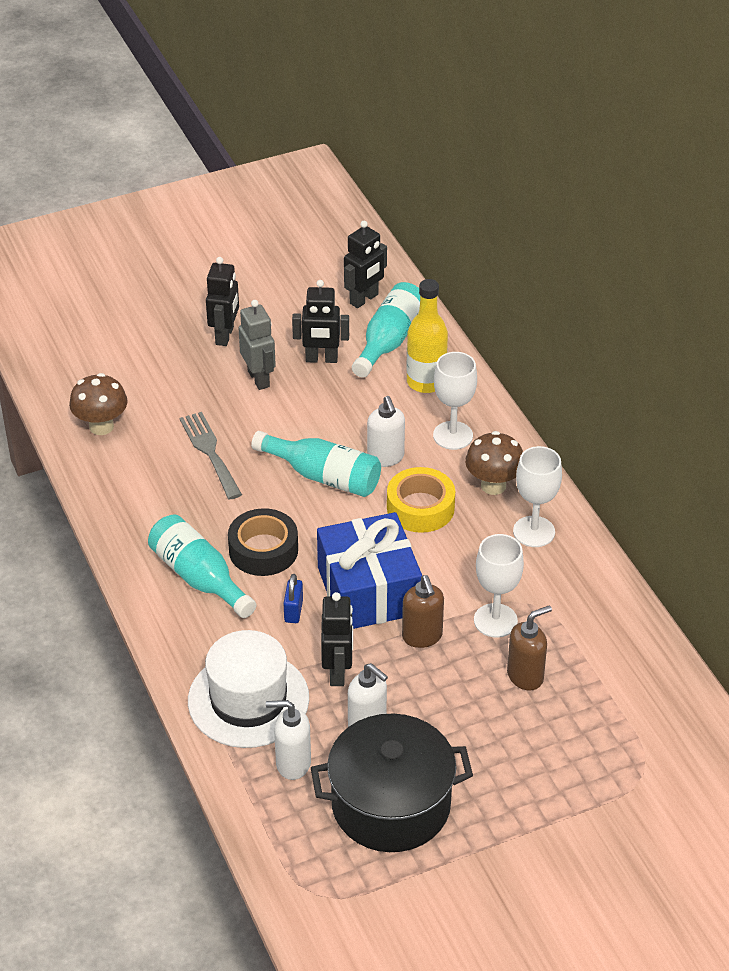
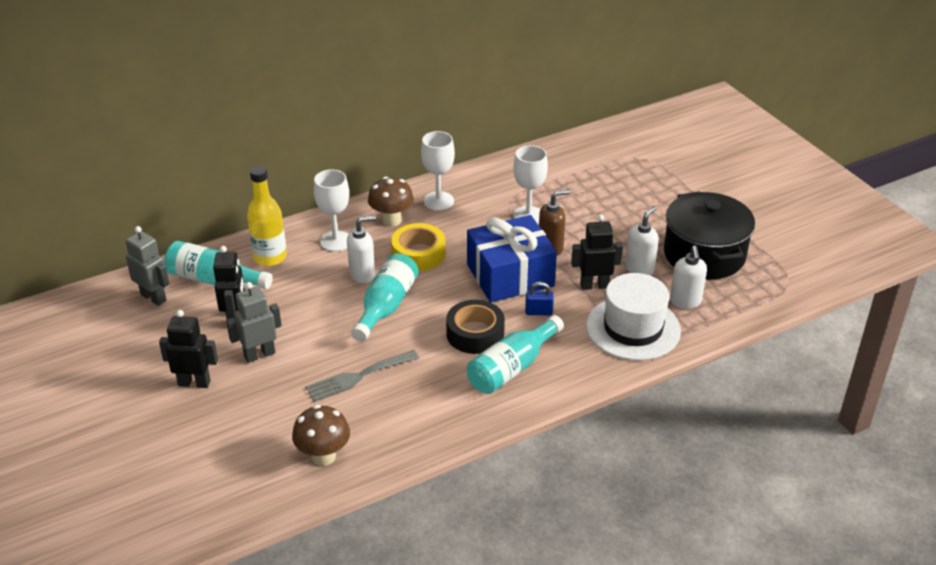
camera: 95 degrees left, 5 degrees down
(364, 299) = (154, 297): black robot -> grey robot
(525, 676) = (576, 202): brown soap dispenser -> none

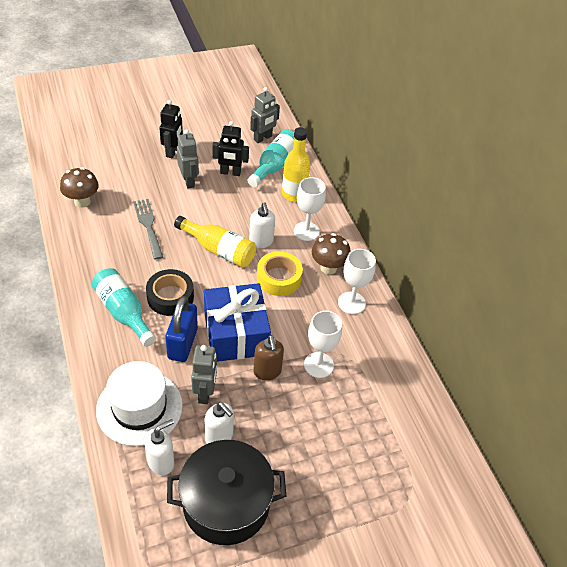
camera: 95 degrees right, 10 degrees up
(386, 306) = (219, 250): turquoise bottle -> yellow bottle
(538, 312) = (182, 343): blue padlock -> blue padlock, size x1.97
(594, 285) = (205, 393): black robot -> grey robot
(685, 301) = (161, 462): white soap dispenser -> white soap dispenser turned 135 degrees clockwise

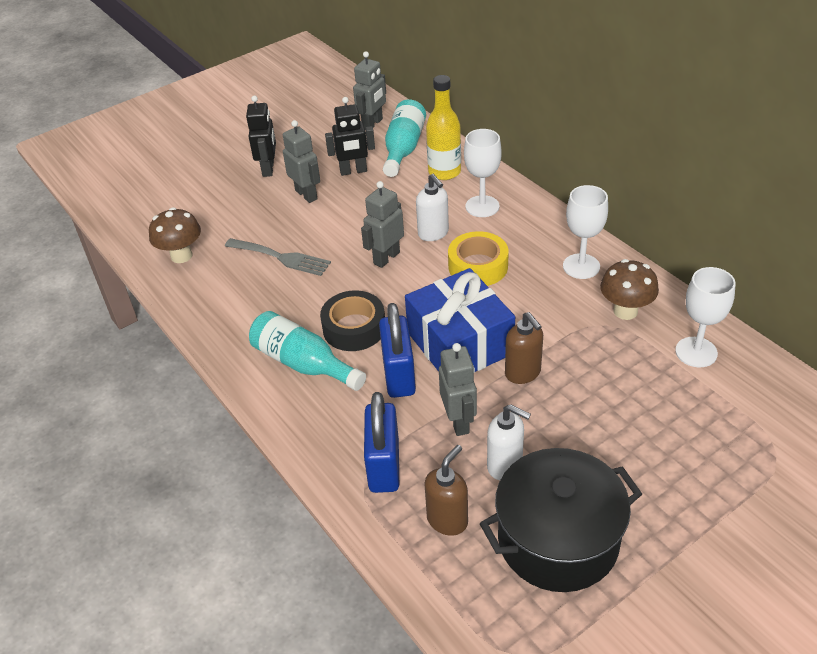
camera: 10 degrees left, 5 degrees down
(139, 407) = (384, 466): white hat -> blue padlock
(148, 226) = (282, 257): grey fork -> grey fork turned 150 degrees clockwise
(161, 462) = (447, 520): white soap dispenser -> brown soap dispenser
(219, 250) = (386, 258): yellow bottle -> grey robot
(318, 365) = (581, 345): white goblet -> white goblet (696, 352)
(328, 268) = (531, 237): brown mushroom -> brown mushroom (625, 311)

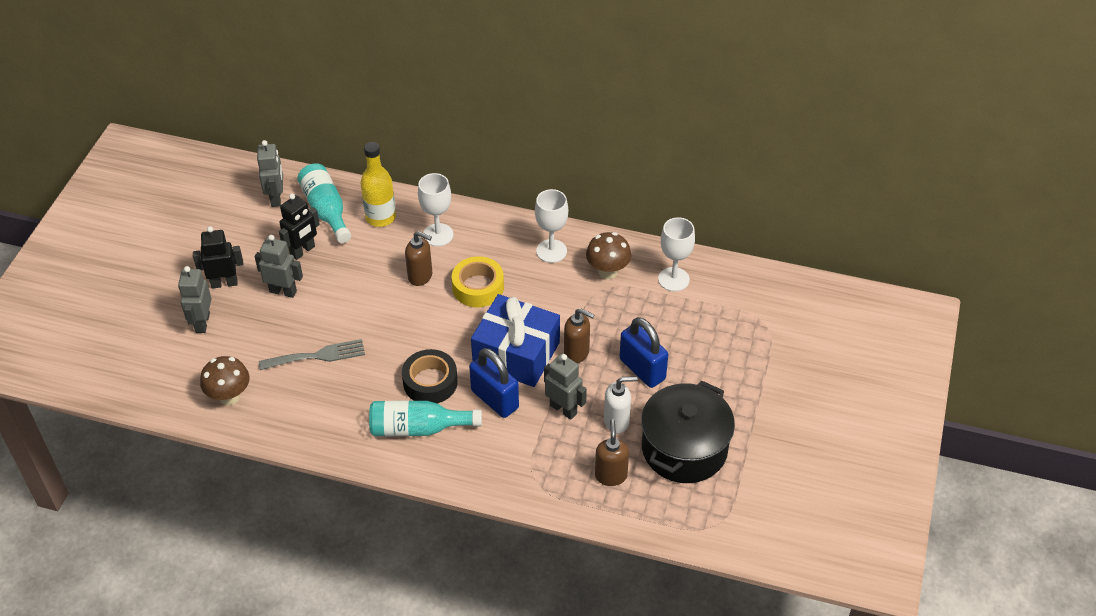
camera: 40 degrees left, 5 degrees up
(268, 169) = (224, 283): black robot -> black robot turned 60 degrees counterclockwise
(384, 466) = (541, 466): blue padlock -> blue padlock (642, 369)
(386, 258) = (402, 314): grey robot -> grey robot (202, 323)
(433, 233) = (420, 276): white soap dispenser -> brown soap dispenser

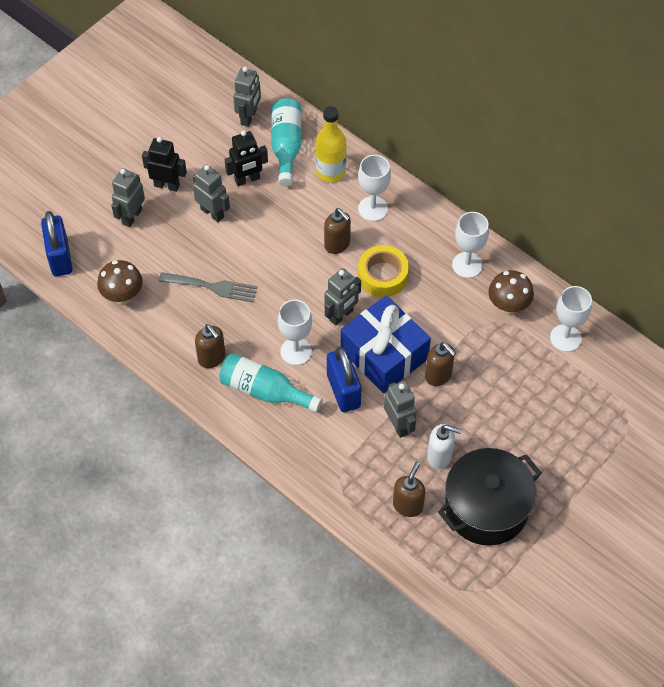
camera: 25 degrees right, 10 degrees up
(350, 419) = (212, 358): none -> brown soap dispenser
(430, 382) = (296, 351): black tape -> white goblet
(457, 335) = (341, 315): none -> grey robot
(642, 369) = (489, 416): blue padlock -> blue padlock (60, 257)

